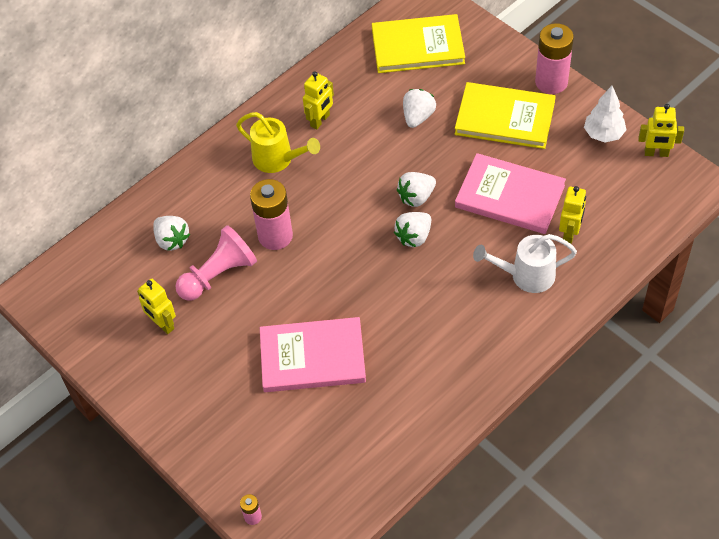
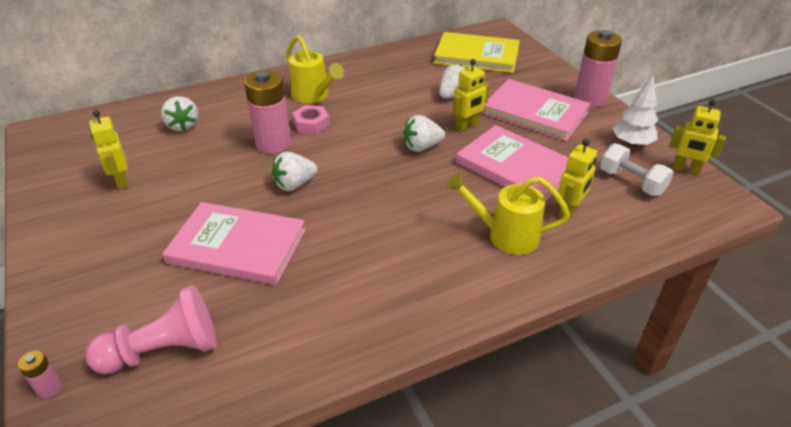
camera: 15 degrees right, 15 degrees down
(218, 275) = (201, 158): pink pawn -> pink pawn (164, 350)
(297, 199) = (311, 124): none -> pink nut
(320, 120) = (366, 80): yellow robot -> yellow robot (467, 126)
(414, 237) = (403, 175): white strawberry -> white strawberry (295, 184)
(505, 118) = (535, 112): yellow book -> pink book
(526, 275) = (505, 235): white watering can -> yellow watering can
(613, 183) = (631, 182): none -> white dumbbell

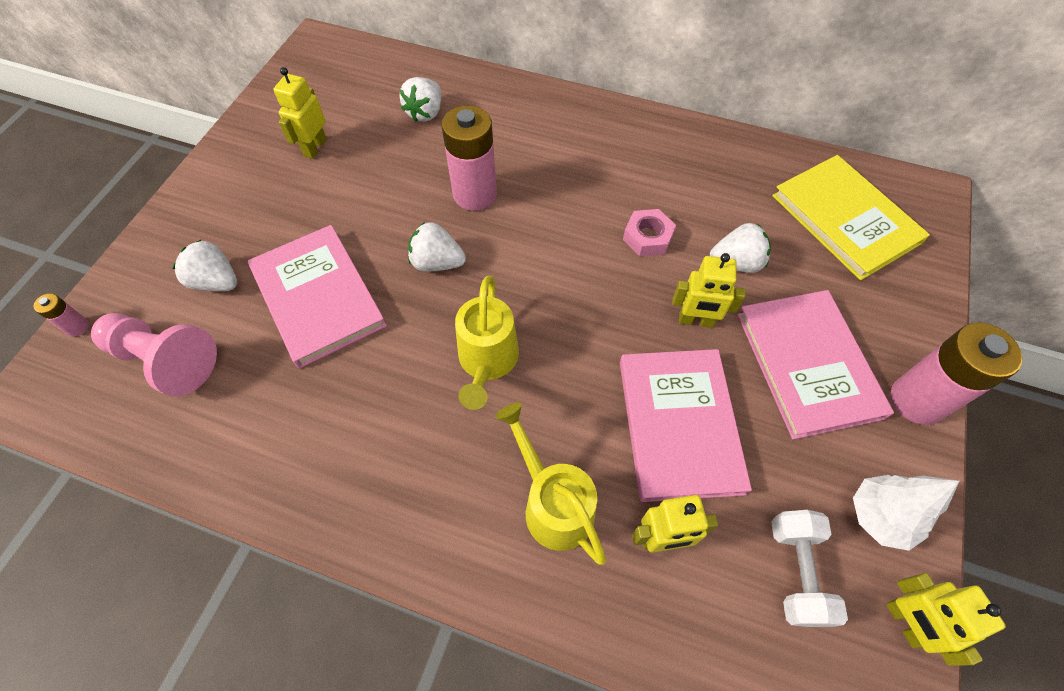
camera: 45 degrees right, 20 degrees up
(311, 124) = (537, 193): pink nut -> pink nut (647, 237)
(313, 96) = (582, 155): yellow watering can -> yellow watering can (487, 362)
(422, 147) = (610, 311): white strawberry -> white strawberry (216, 282)

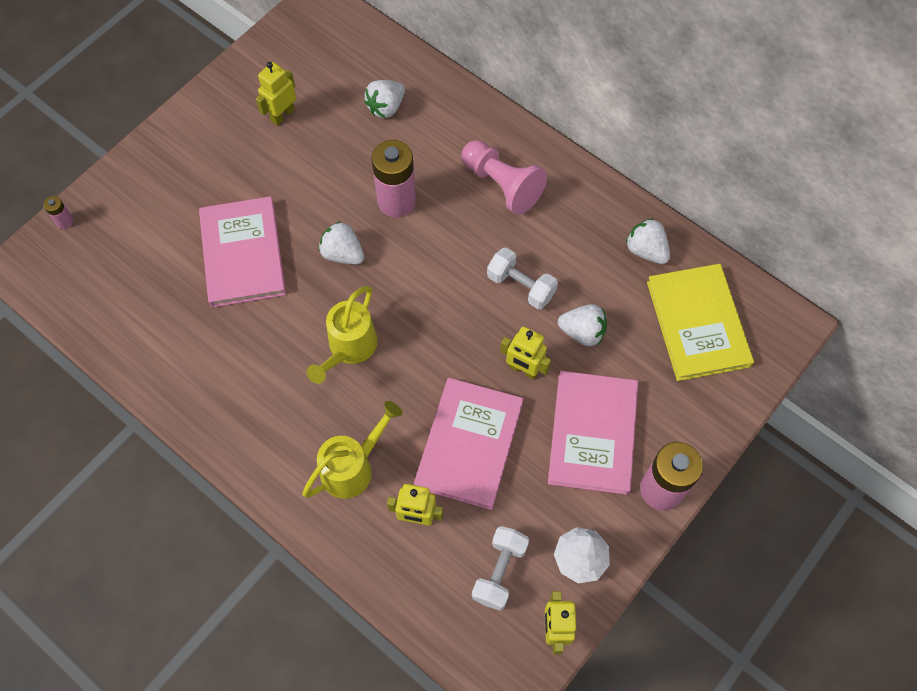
camera: 20 degrees right, 5 degrees up
(165, 360) = (120, 269): pink pawn -> pink pawn (502, 185)
(216, 282) = (171, 216): white strawberry -> white strawberry (646, 250)
(553, 503) = (353, 467): yellow watering can -> yellow watering can turned 60 degrees clockwise
(647, 237) = (521, 286): pink nut -> white dumbbell

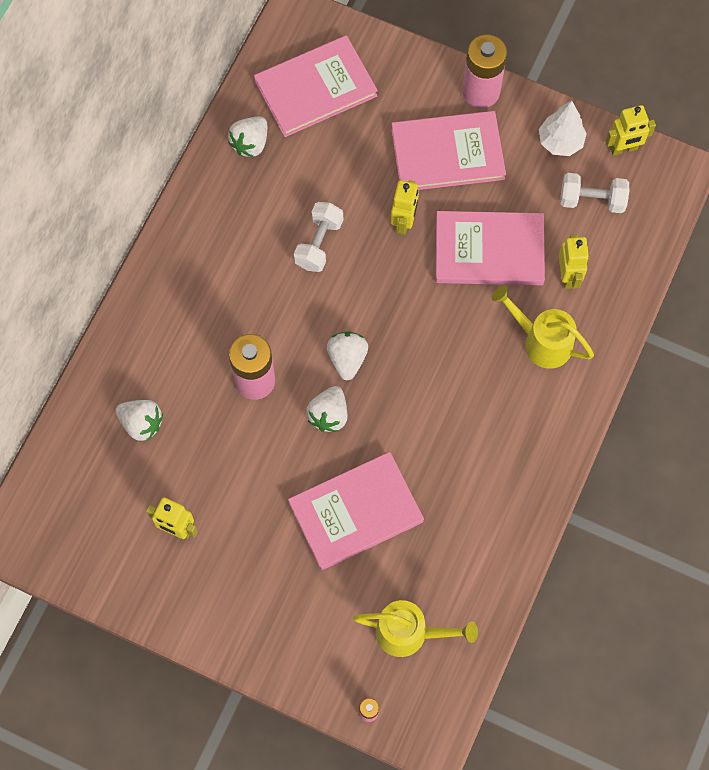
camera: 105 degrees left, 5 degrees up
(349, 348) = (428, 379): yellow watering can -> yellow watering can (409, 633)
(502, 185) = (210, 286): pink pawn -> none
(582, 332) = (351, 181): white strawberry -> white strawberry (347, 359)
(698, 324) = (315, 88): yellow book -> pink book

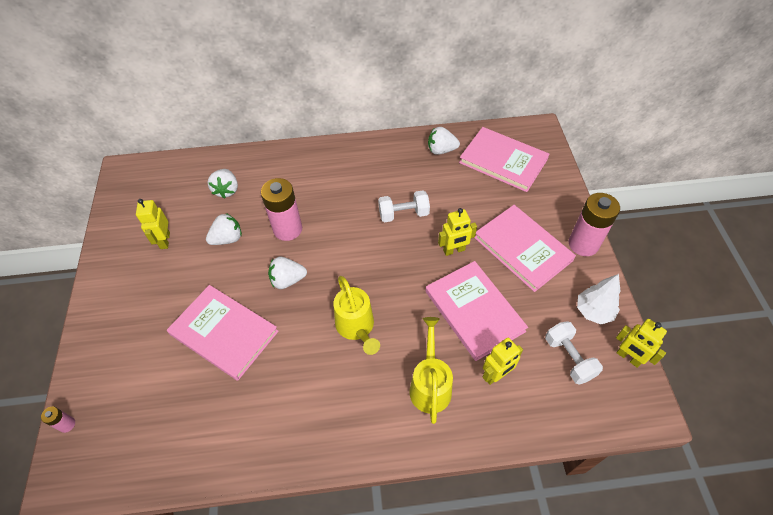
camera: 60 degrees right, 15 degrees down
(347, 359) = (334, 269): white strawberry -> white strawberry (227, 239)
(409, 633) = (143, 419): yellow watering can -> yellow watering can (356, 327)

